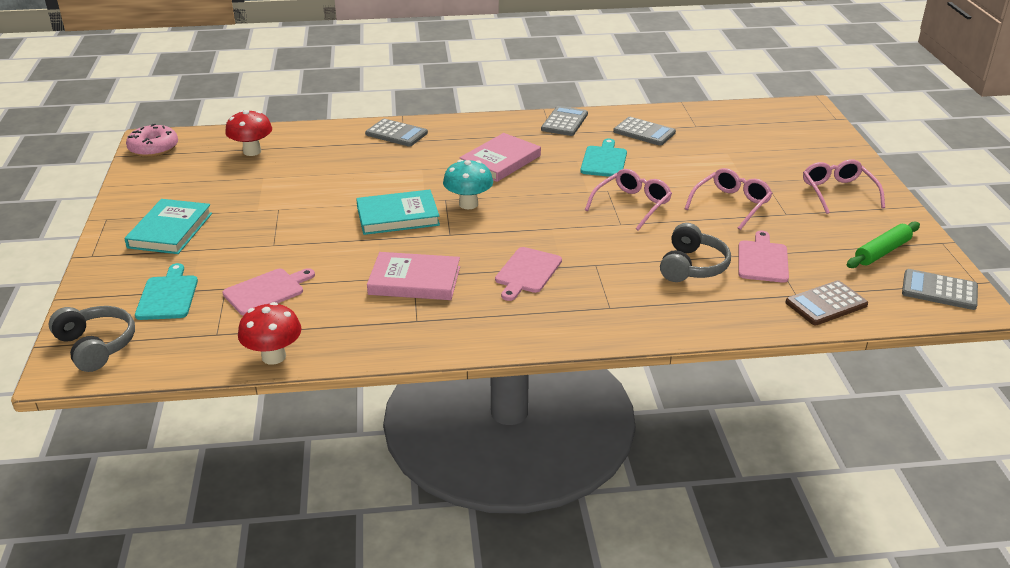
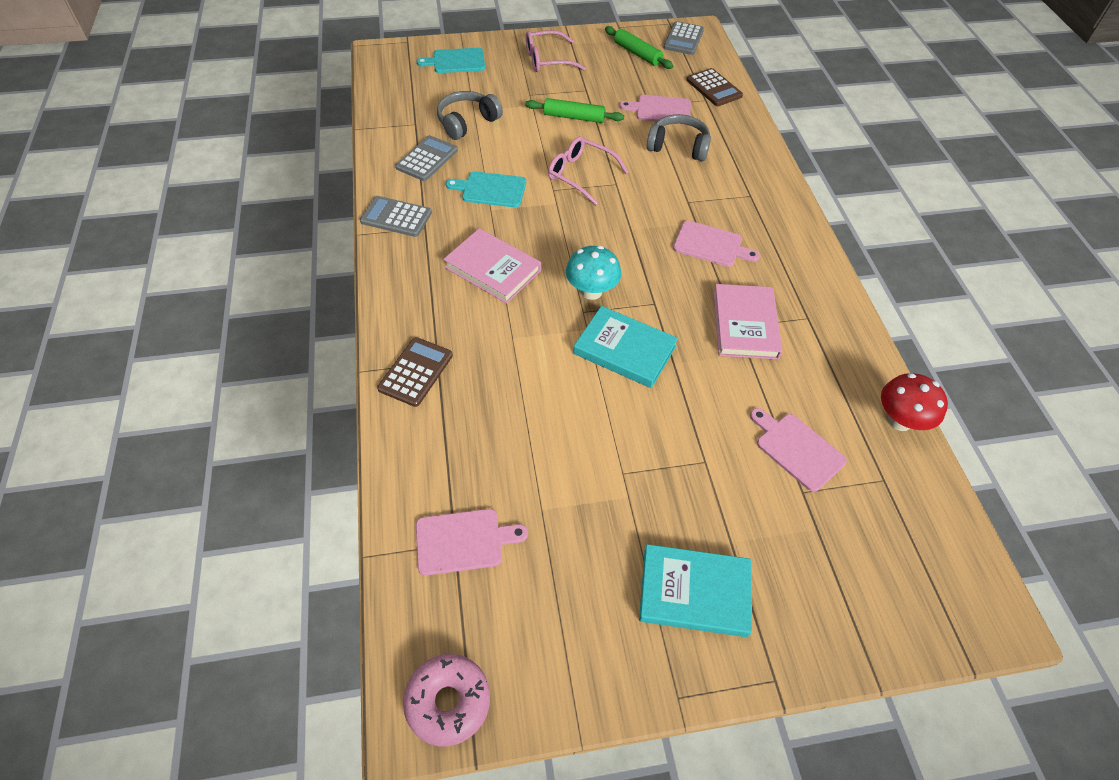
camera: 95 degrees left, 20 degrees up
(96, 346) = (948, 599): grey headphones -> grey headphones (467, 122)
(168, 296) = (834, 550): turquoise cutting board -> turquoise cutting board (456, 61)
(252, 151) = (463, 541): red mushroom -> pink cutting board
(396, 134) = (416, 372): grey calculator -> brown calculator
(398, 216) = (624, 350): turquoise book -> turquoise book turned 45 degrees counterclockwise
(731, 205) = (574, 117): pink glasses -> green rolling pin

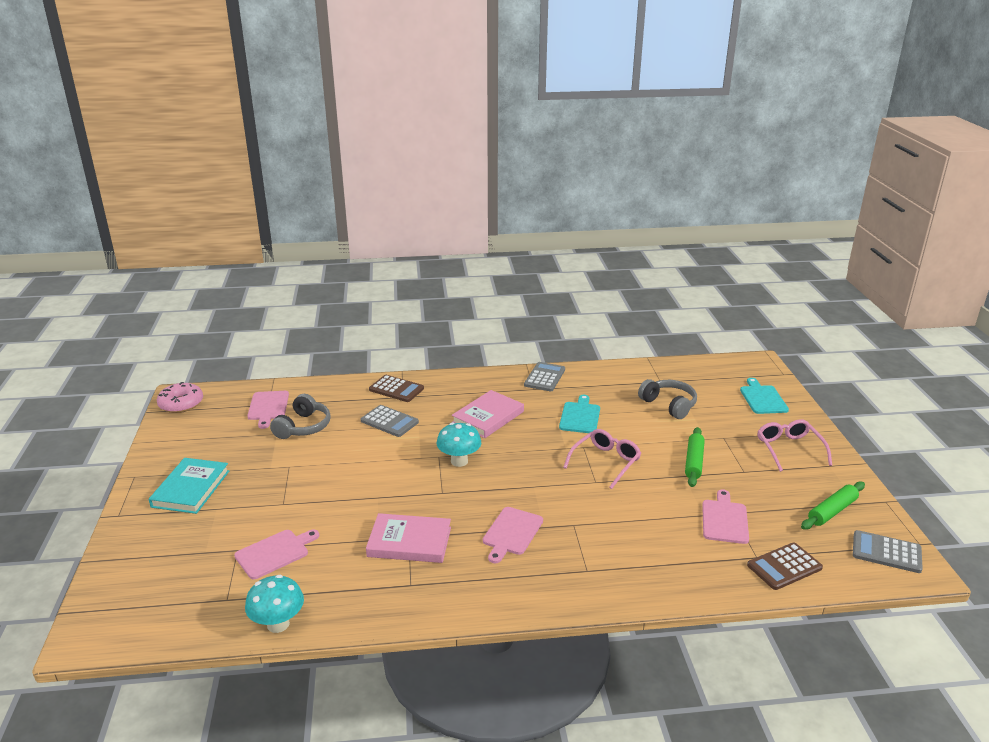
camera: 95 degrees right, 25 degrees down
(427, 159) = (615, 388): grey calculator -> grey calculator (389, 421)
(624, 350) = (395, 474): turquoise book -> none
(678, 147) = (661, 526): grey headphones -> grey headphones (303, 427)
(900, 421) = (278, 624): red mushroom -> turquoise mushroom

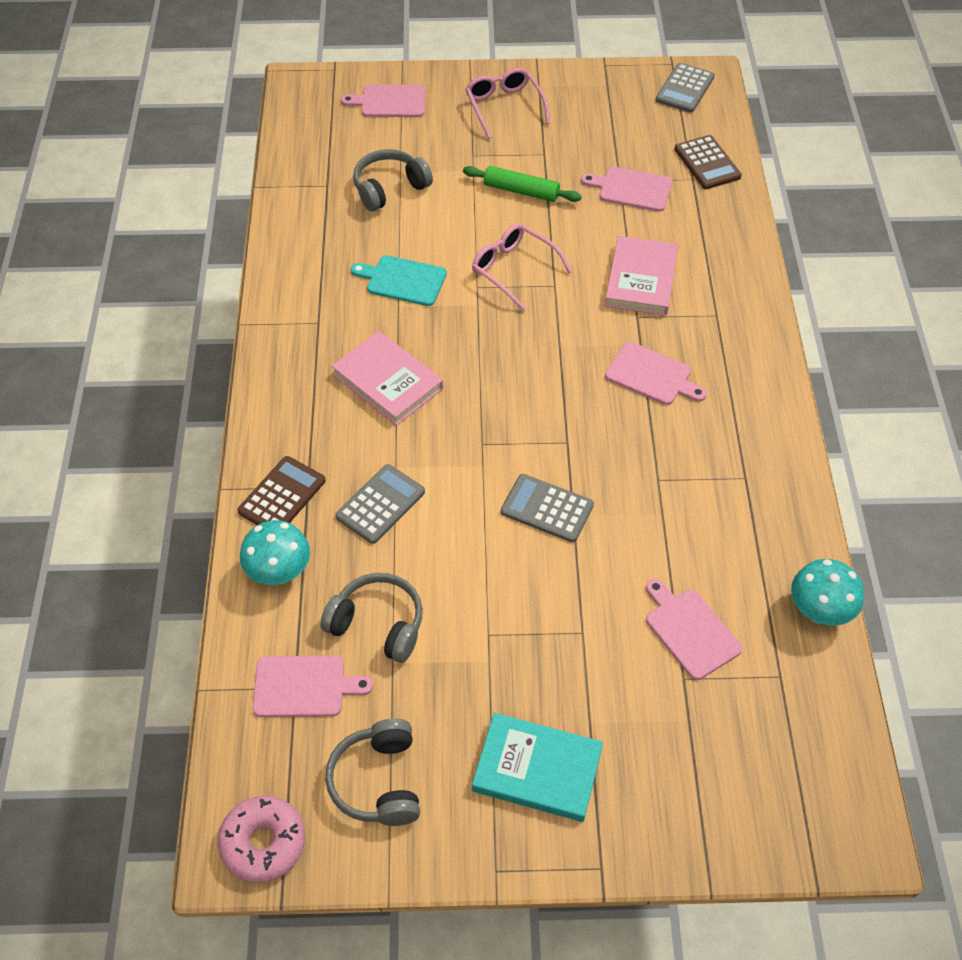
camera: 85 degrees left, 25 degrees up
(203, 434) = (378, 781): none -> grey headphones
(409, 542) = (668, 478): pink book -> pink book (641, 279)
(459, 461) = (496, 420): turquoise mushroom -> turquoise mushroom (279, 573)
(545, 377) = (287, 306): grey calculator -> grey calculator (547, 508)
(762, 398) = (390, 101): turquoise cutting board -> pink cutting board
(789, 449) = (504, 107): pink glasses -> pink glasses turned 75 degrees clockwise
(832, 511) = (620, 106): green rolling pin -> none

